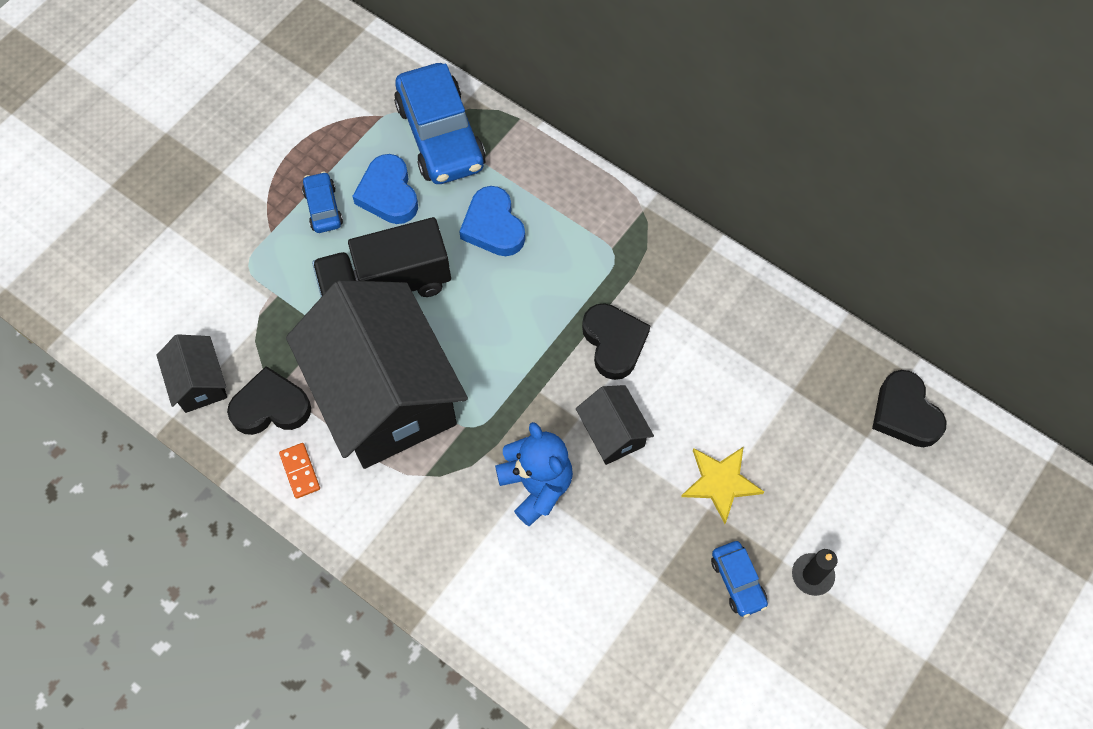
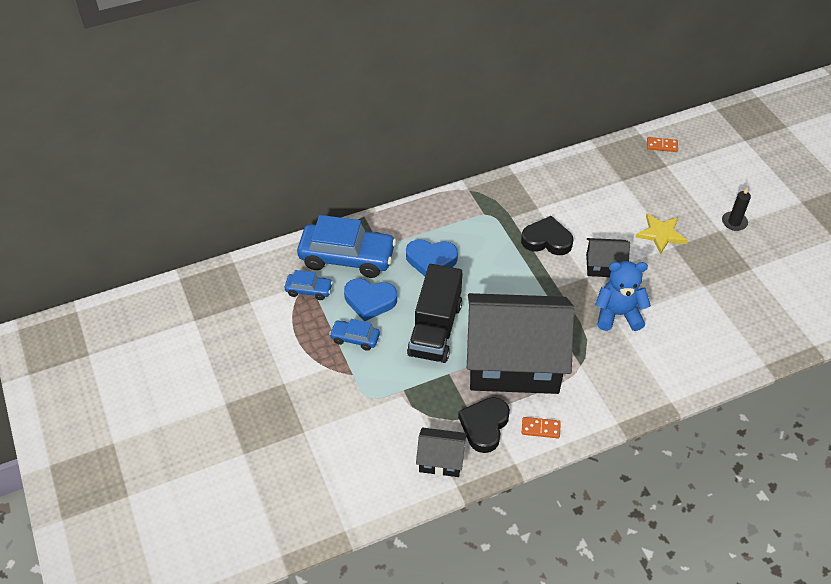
camera: 60 degrees left, 15 degrees down
(738, 581) = (723, 253): blue car -> blue car (309, 290)
(905, 413) = (662, 145): black heart -> orange domino

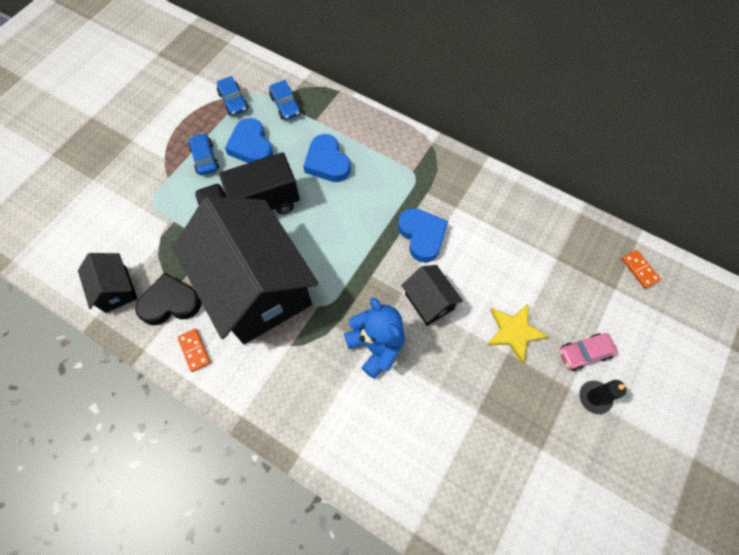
camera: 55 degrees right, 15 degrees up
(347, 257) = (286, 105): blue car -> blue car, size x0.48
(547, 240) = (422, 236): black heart -> blue heart
(701, 209) = (584, 353): none -> pink car

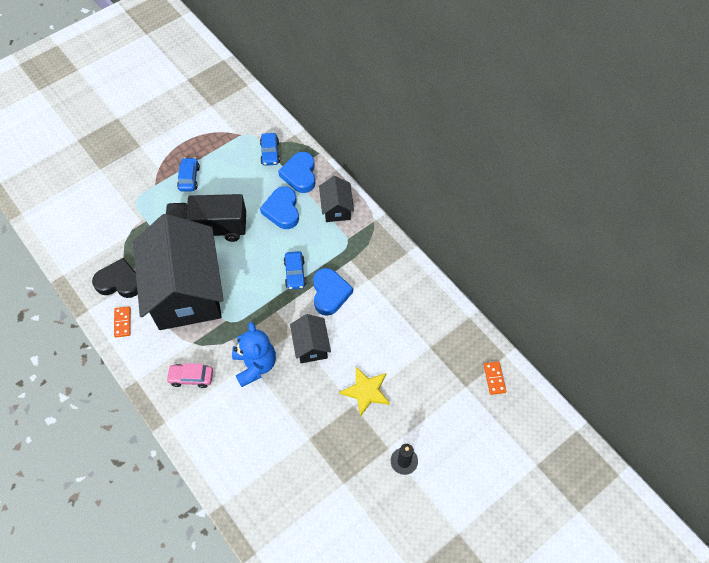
camera: 20 degrees right, 5 degrees down
(116, 289) = (85, 259): black house -> black house (336, 208)
(234, 101) = (230, 137): blue car -> blue car (295, 273)
(251, 146) = (228, 179): blue heart -> blue heart (300, 175)
(584, 353) = (413, 426): pink car -> pink car (191, 377)

